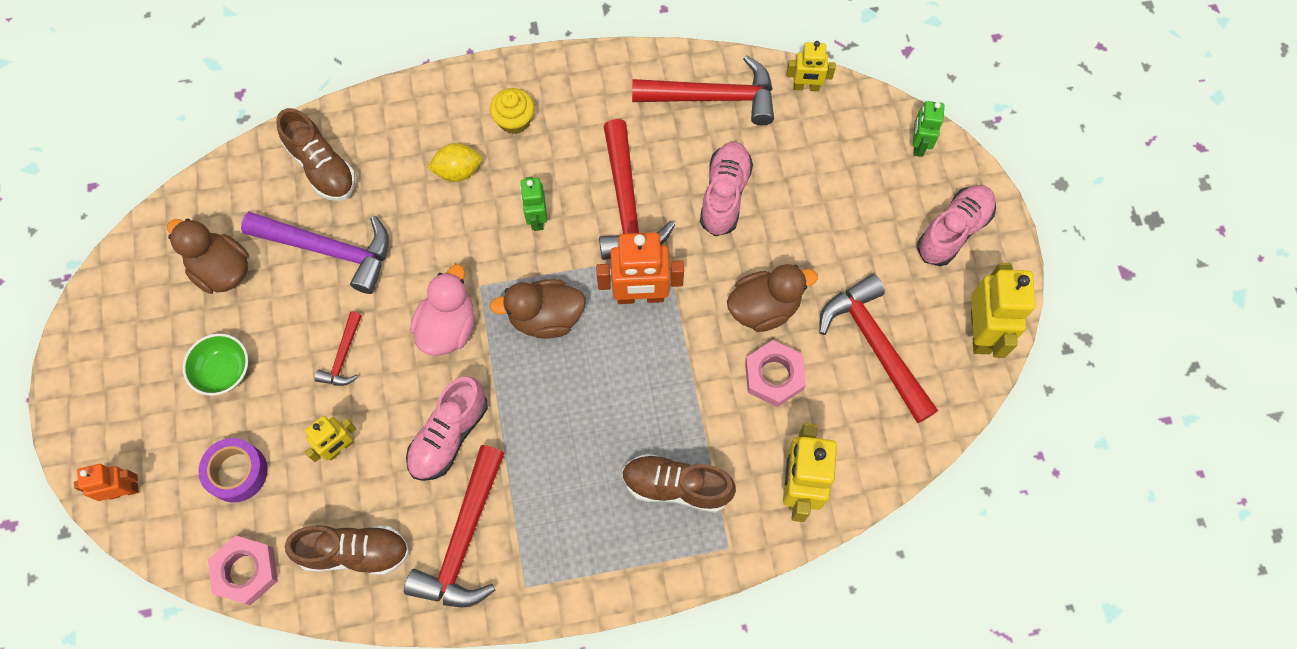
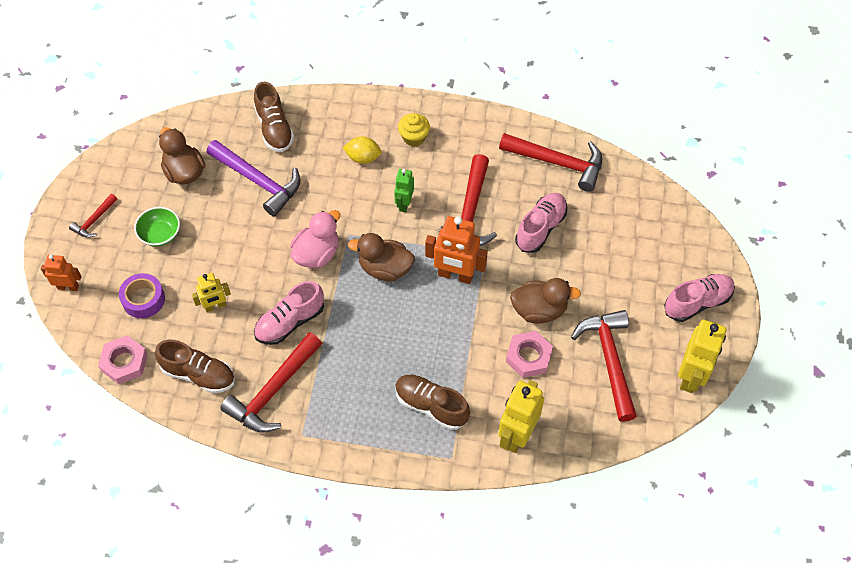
camera: 20 degrees right, 10 degrees down
(343, 356) = (240, 250): red hammer -> red hammer (94, 220)
(806, 87) = (627, 175): yellow robot -> none
(918, 145) = (694, 238): green robot -> none

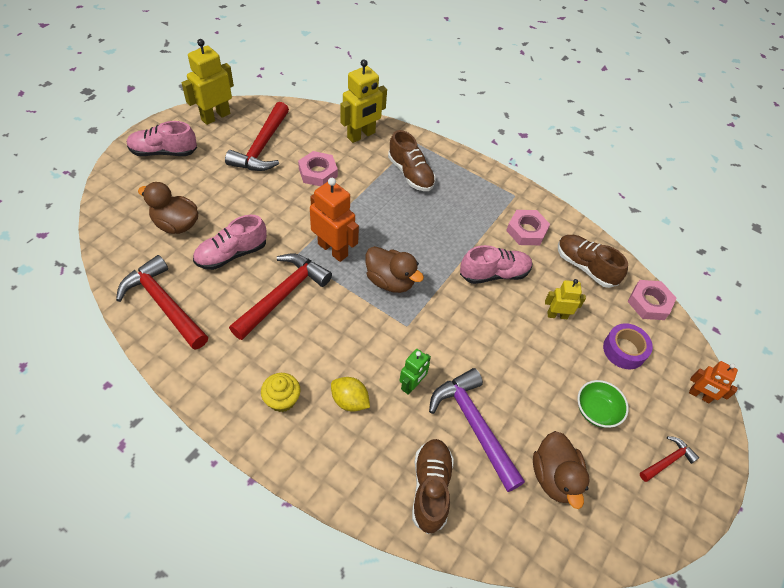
camera: 160 degrees left, 5 degrees down
(273, 391) = (526, 231): red hammer -> pink nut
(317, 254) = (445, 321): pink duck -> none
(404, 204) = (337, 331): green robot -> green robot (411, 385)
(539, 310) = (285, 197): brown duck -> brown duck (176, 224)

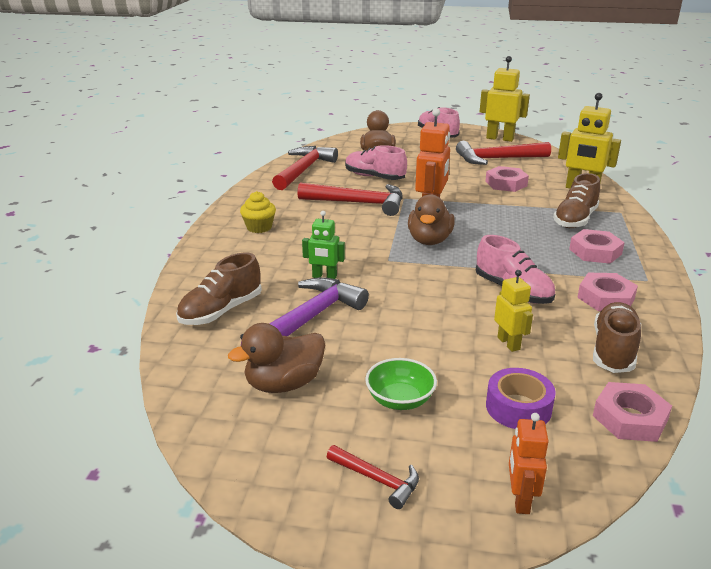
camera: 70 degrees right, 25 degrees down
(349, 401) = (282, 253): yellow lemon -> none
(430, 488) = (221, 311): brown shoe -> brown shoe turned 150 degrees clockwise
(464, 195) = (595, 251): none -> pink nut

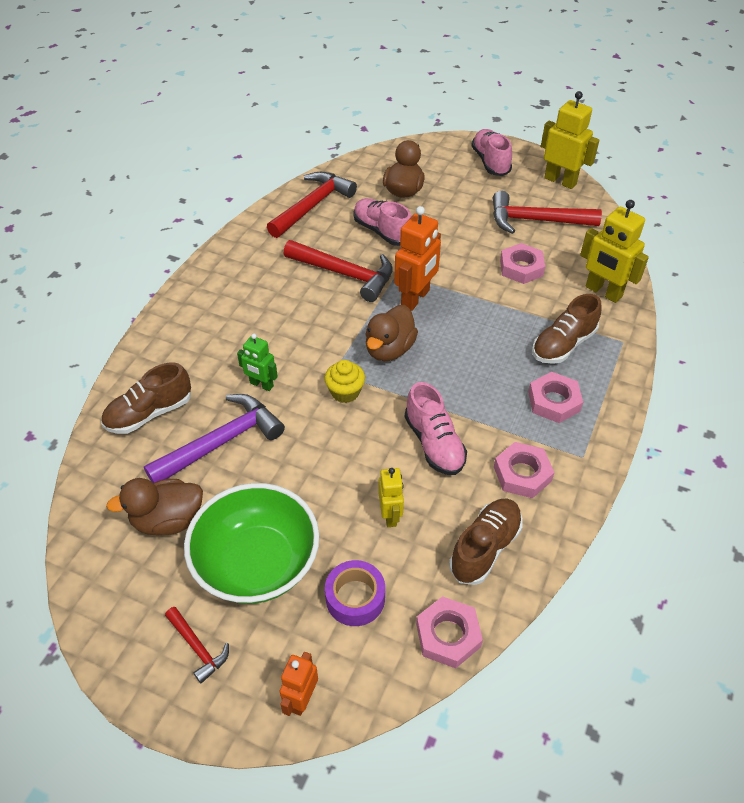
camera: 15 degrees right, 20 degrees up
(259, 227) = (229, 296): yellow cupcake -> yellow cupcake (345, 392)
(400, 400) = (257, 563): green bowl -> green bowl, size x2.03

